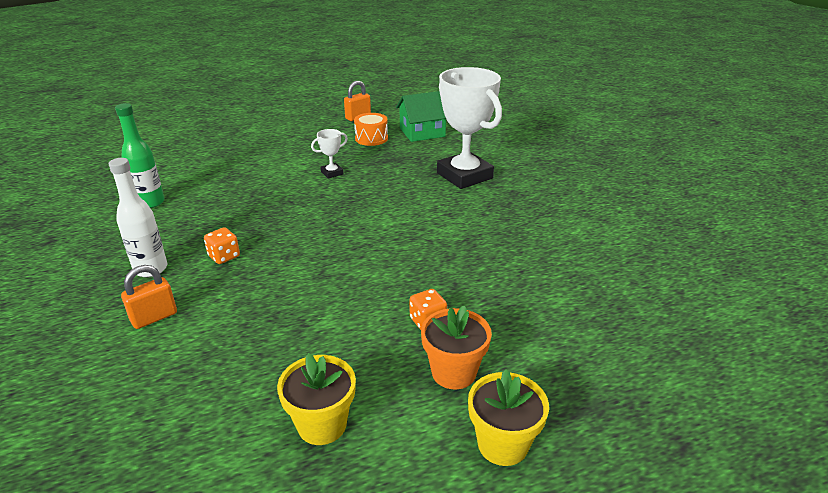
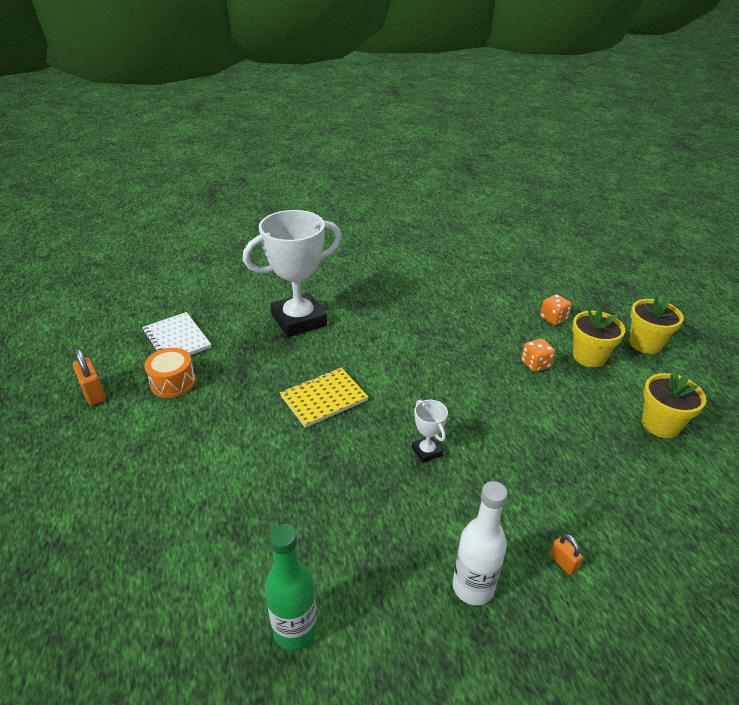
camera: 85 degrees left, 5 degrees up
(154, 317) = (563, 562): orange padlock -> orange padlock, size x0.60
(224, 256) = (445, 512): orange dice -> orange dice (553, 318)
(332, 173) = (260, 420): white trophy -> white trophy (426, 451)
(358, 195) = (324, 398): none -> yellow notebook
(422, 132) = (176, 339): green house -> white notebook
(453, 372) = (589, 357): orange flower pot -> yellow flower pot

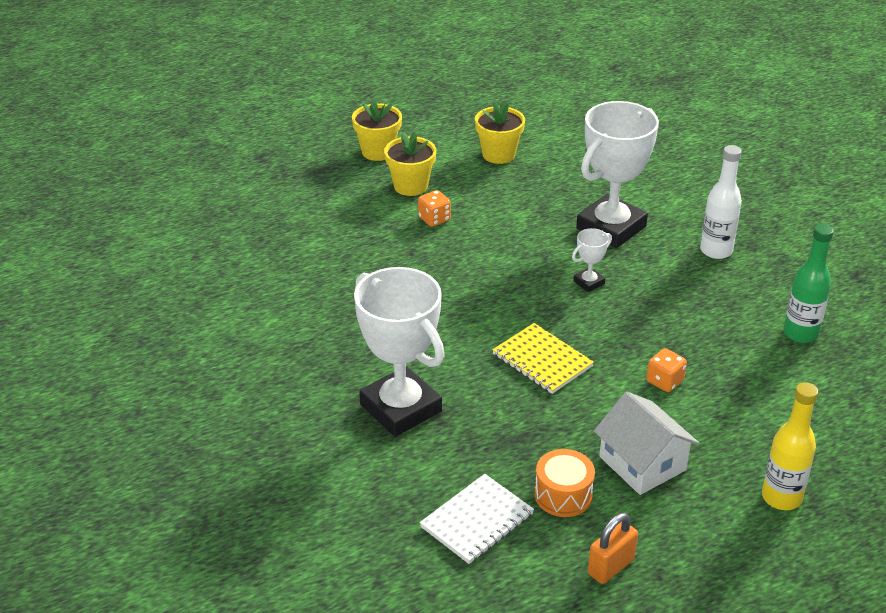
camera: 100 degrees left, 0 degrees up
(81, 520) = (781, 497): none -> yellow bottle
(177, 434) = (642, 463): none -> white house
(523, 491) = (611, 228): none -> white trophy
(553, 318) = (346, 206): orange dice -> orange dice (664, 381)
(563, 562) = (671, 210): orange padlock -> none

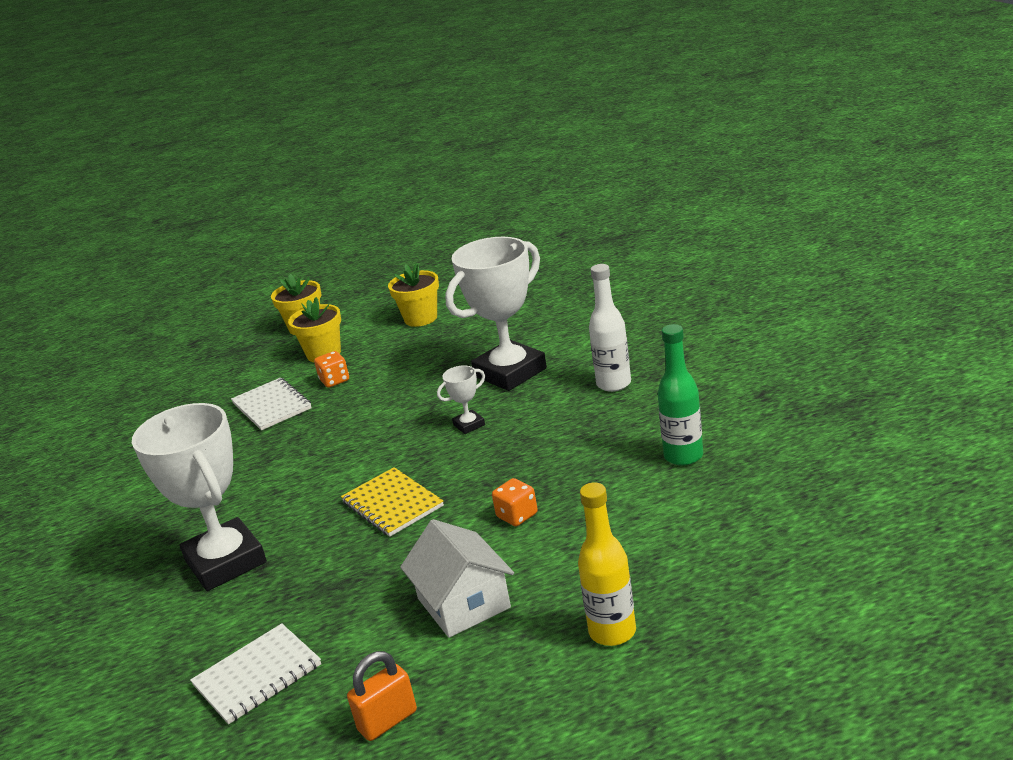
camera: 10 degrees right, 10 degrees down
(379, 242) = (272, 406): none -> white notebook
(563, 495) = (363, 642): orange drum -> none

